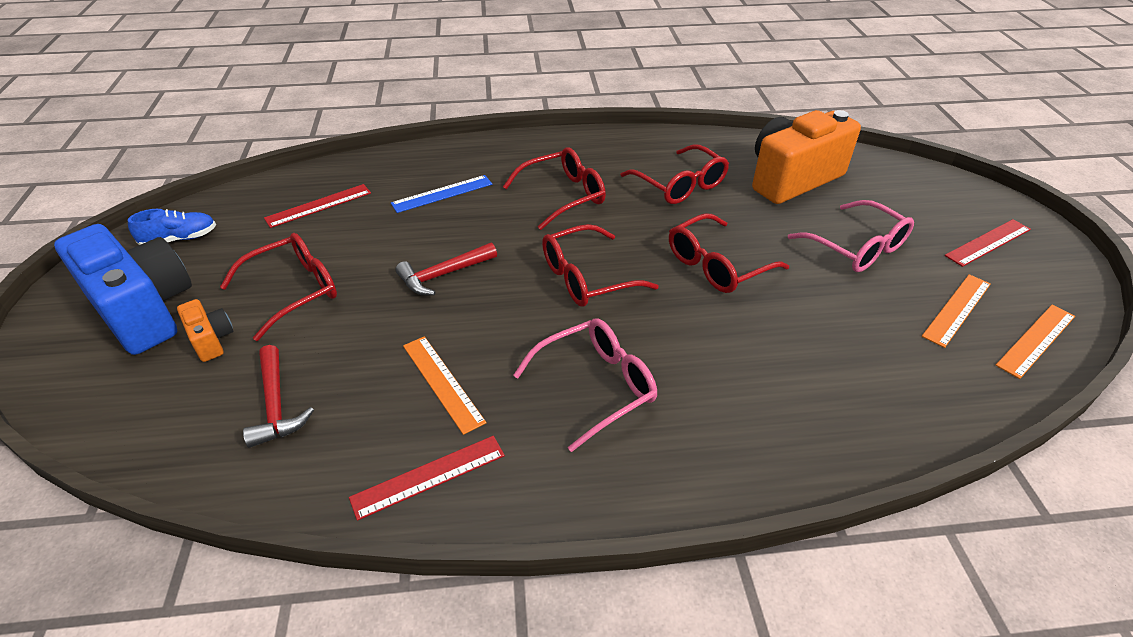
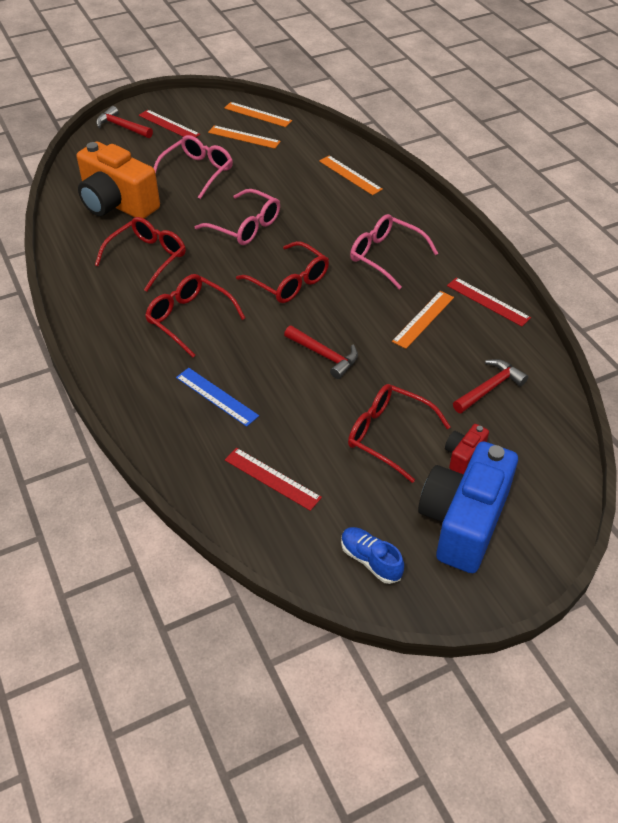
camera: 110 degrees left, 5 degrees up
(211, 340) = (463, 456): orange camera -> red camera
(716, 265) = (245, 226): red glasses -> pink glasses
(830, 409) = (350, 175): none -> orange ruler
(977, 203) = (122, 127): none -> red hammer

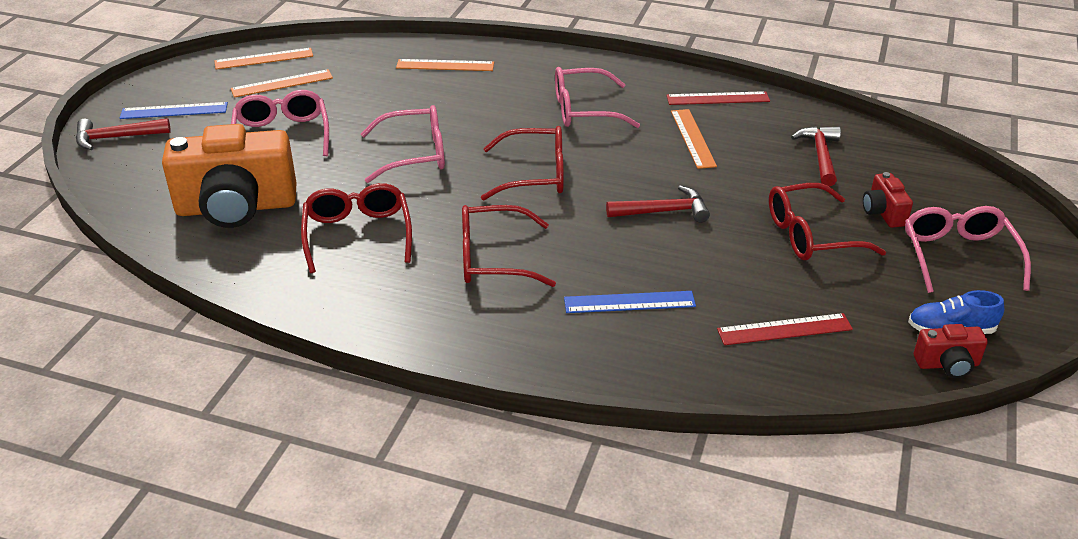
camera: 45 degrees left, 10 degrees down
(168, 125) = (174, 111): red ruler -> blue ruler
(329, 577) = (947, 364): none -> red camera
(463, 522) = (958, 256): blue camera -> pink glasses

